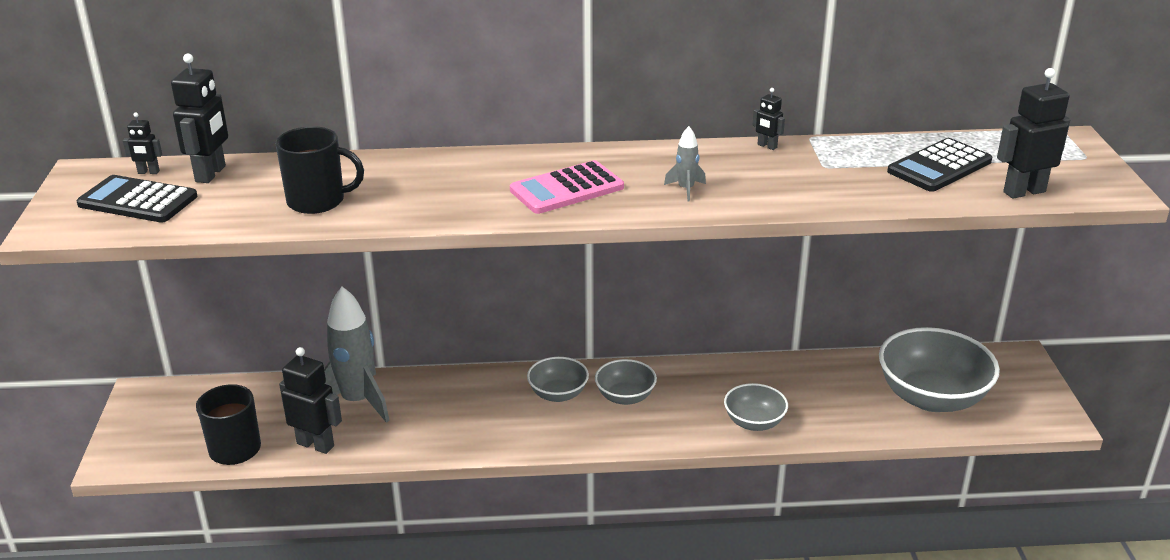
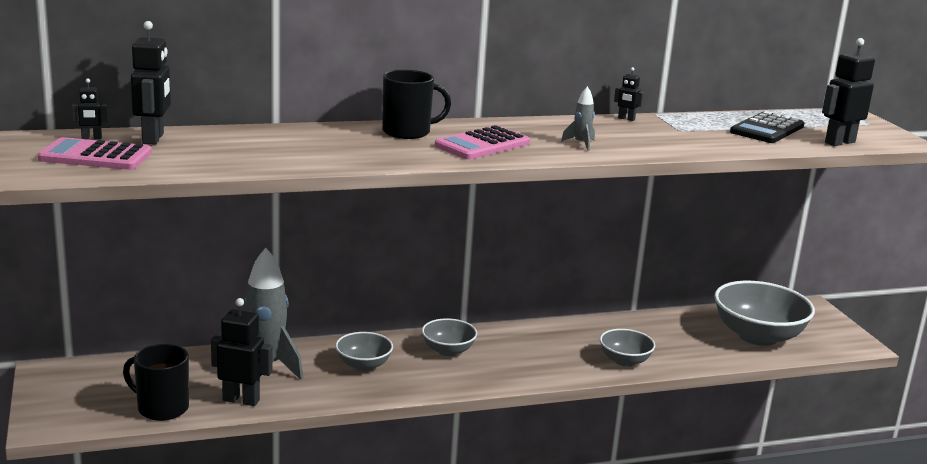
camera: 15 degrees left, 10 degrees down
(138, 201) = (95, 156): black calculator -> pink calculator
(318, 201) = (268, 154): black mug -> black mug (408, 132)
(625, 397) = (507, 349): grey bowl -> grey bowl (363, 365)

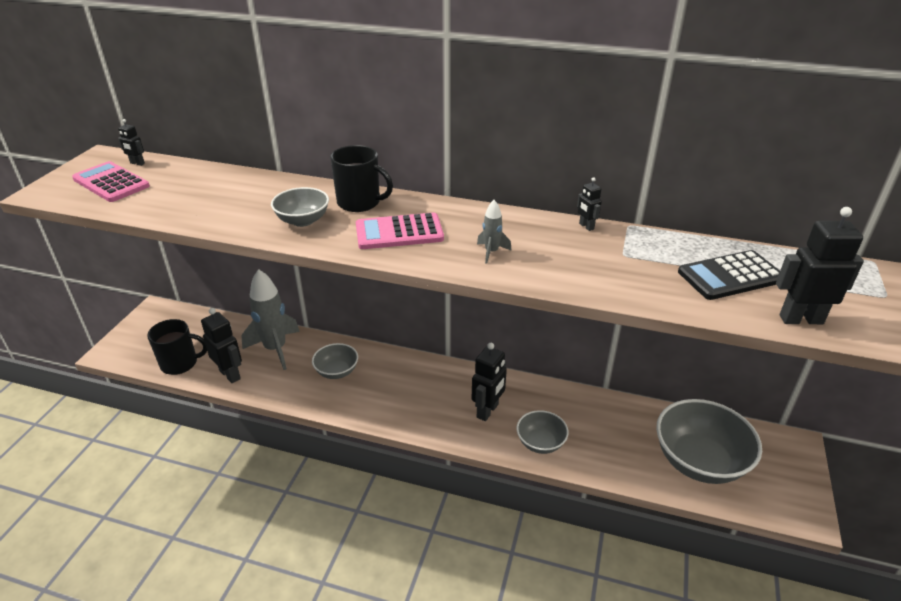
camera: 35 degrees right, 15 degrees up
(153, 138) = (172, 172): black robot -> black robot (488, 411)
(161, 408) = (180, 363): black mug -> black mug turned 120 degrees clockwise
(448, 350) = (409, 379): grey bowl -> grey bowl (303, 220)

